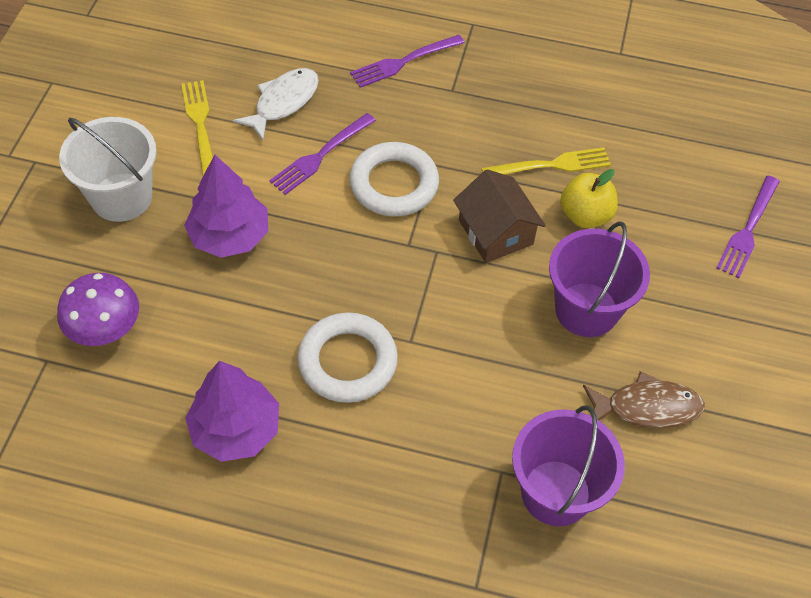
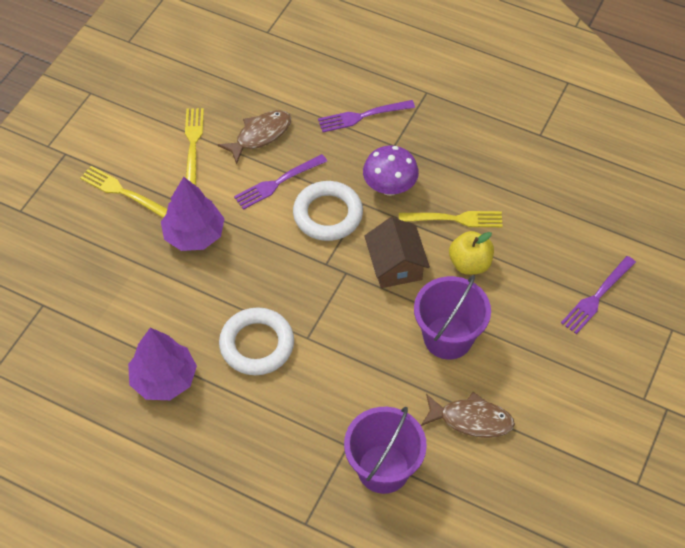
camera: 15 degrees right, 0 degrees up
(106, 330) = (89, 290): purple mushroom -> purple mushroom (389, 187)
(121, 197) = (122, 191): white bucket -> yellow fork
(283, 102) = (260, 135): white fish -> brown fish

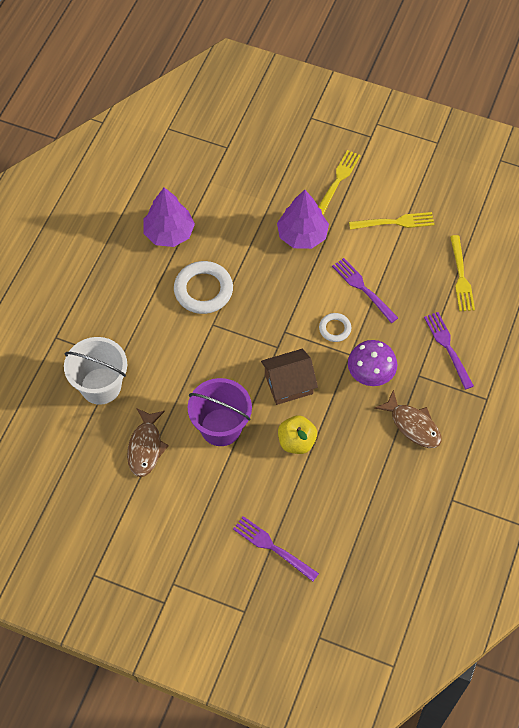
camera: 85 degrees right, 5 degrees up
(260, 135) = (412, 270): brown fish -> brown fish (413, 425)
(328, 214) = (335, 329): white ring -> white ring, size x0.54
(383, 469) = (100, 386): purple bucket -> white bucket
(455, 219) = (343, 428): yellow fork -> yellow fork (461, 276)

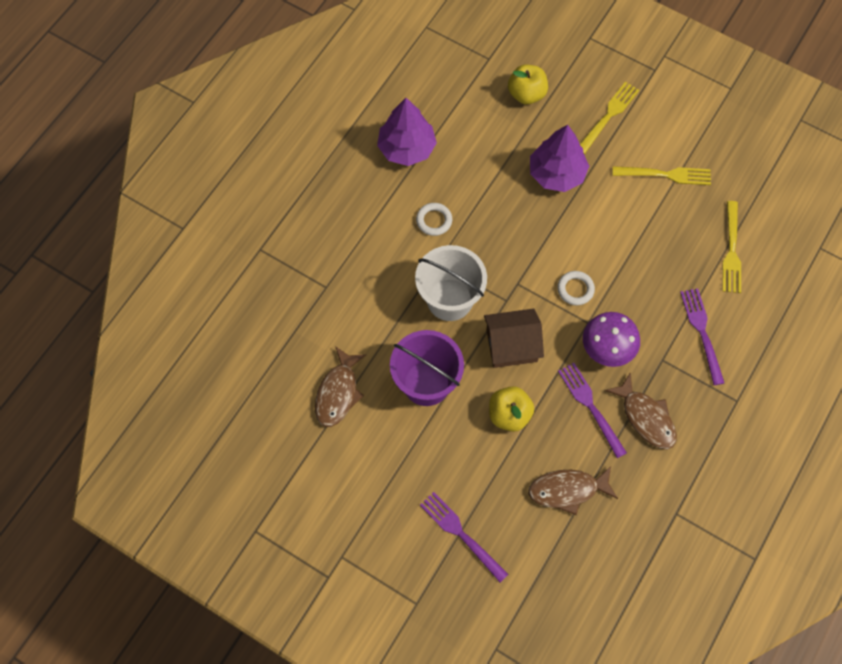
camera: 10 degrees right, 5 degrees up
(100, 386) = (300, 313): white bucket -> white bucket (449, 300)
(203, 290) = (434, 221): white ring -> white ring, size x0.54
(265, 172) = (526, 94): none -> yellow apple
(357, 496) = (567, 490): none -> brown fish
(363, 288) = (616, 247): purple fork -> purple fork (590, 406)

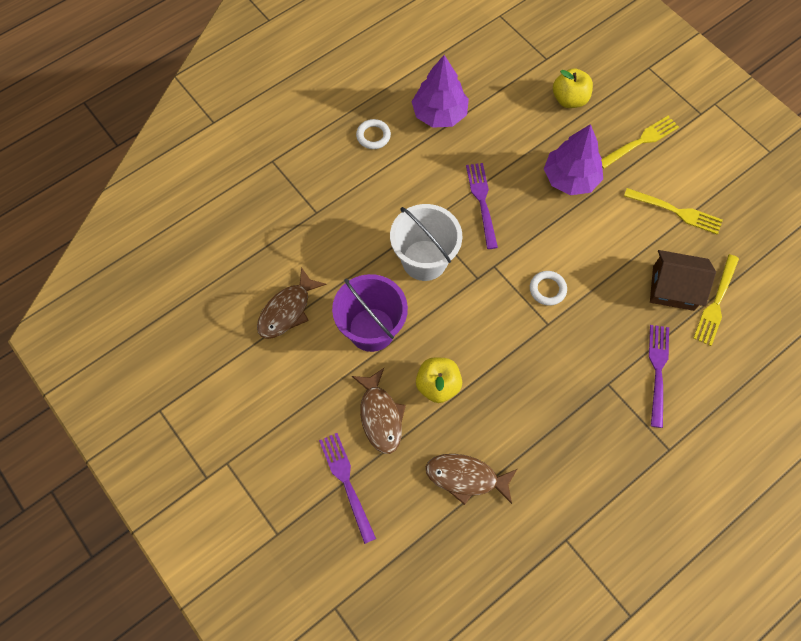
camera: 20 degrees right, 0 degrees up
(434, 221) = (438, 185): white ring -> white ring (373, 136)
(511, 345) = (466, 321): brown house -> brown house (673, 288)
(590, 406) = (520, 405): purple fork -> purple fork (482, 202)
(607, 349) = (557, 356): purple mushroom -> none
(646, 417) = (570, 434): brown fish -> brown fish (380, 416)

